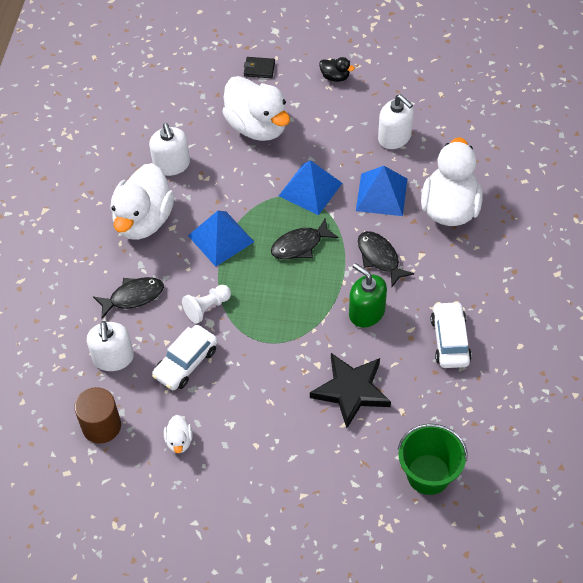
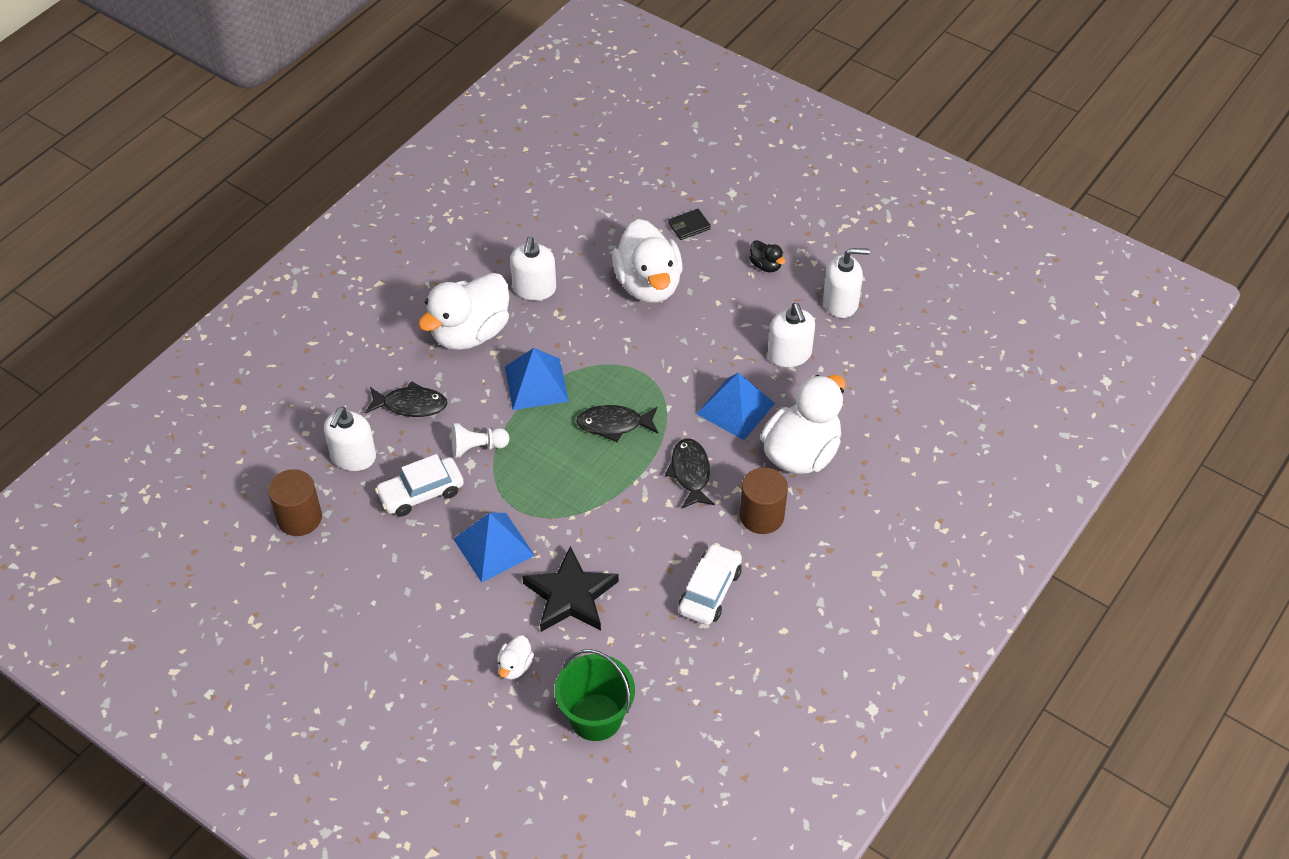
camera: 25 degrees right, 5 degrees down
(179, 441) = (365, 567): white duck -> white duck (515, 666)
(259, 69) = (689, 226): black wallet -> black wallet turned 60 degrees counterclockwise
(310, 189) = (662, 372): blue pyramid -> blue pyramid (493, 547)
(366, 312) = (639, 523): green soap dispenser -> none
(406, 83) = (840, 302): none -> white soap dispenser
(451, 267) = (761, 516): none -> brown cylinder

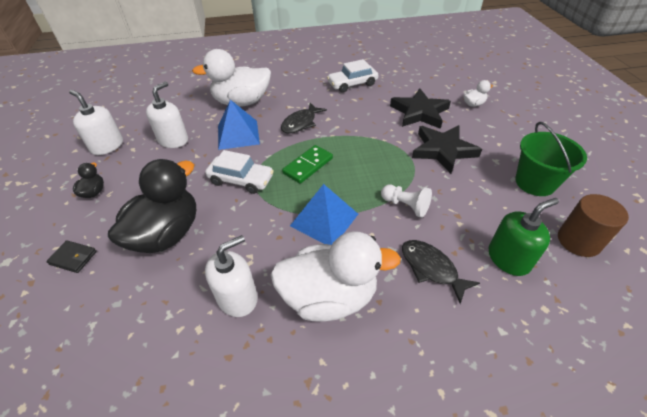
camera: 135 degrees left, 5 degrees down
(353, 457) = (508, 258): white soap dispenser -> green soap dispenser
(421, 493) = (468, 202): white car -> white car (241, 180)
(493, 547) = (443, 150): blue pyramid -> black star
(596, 717) = (449, 75): green bucket -> green bucket (535, 182)
(614, 425) = (308, 166): black fish -> green domino
(648, 285) = (167, 234): white duck -> black duck
(761, 516) = (294, 93): brown cylinder -> none

